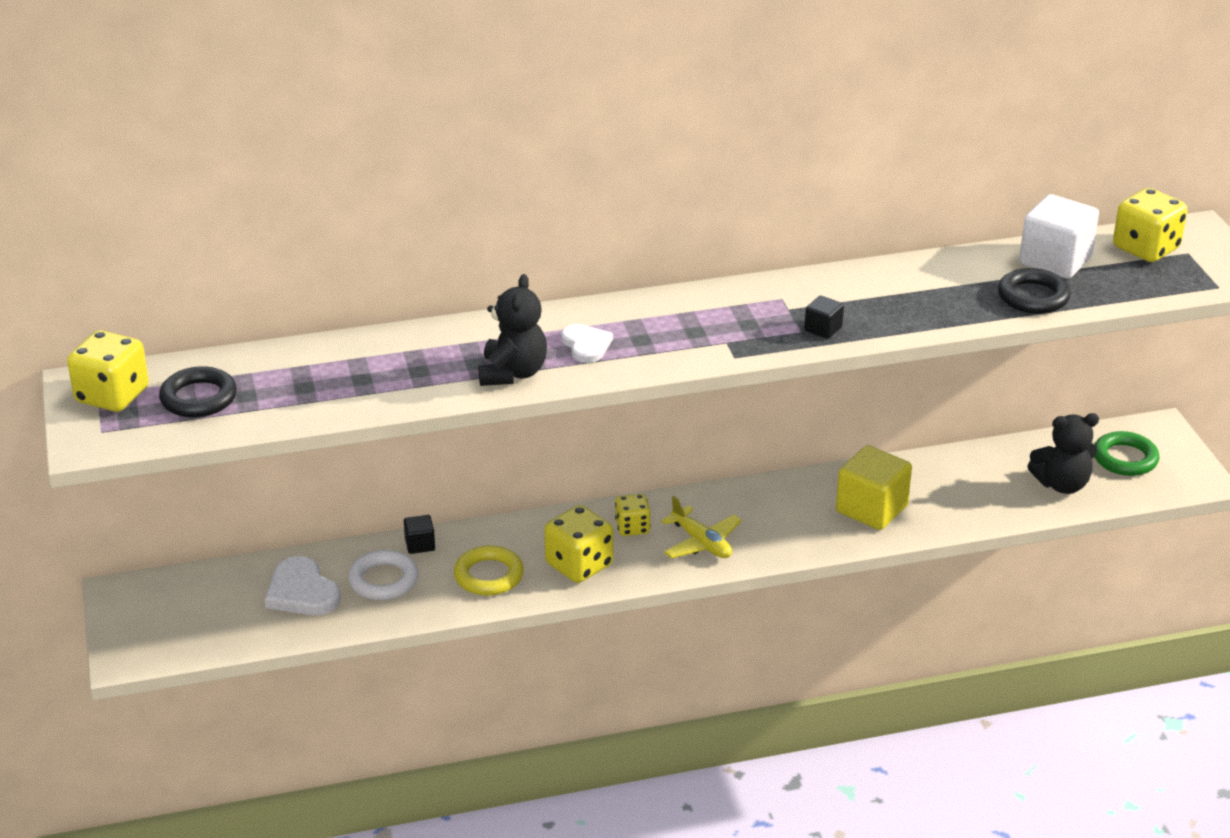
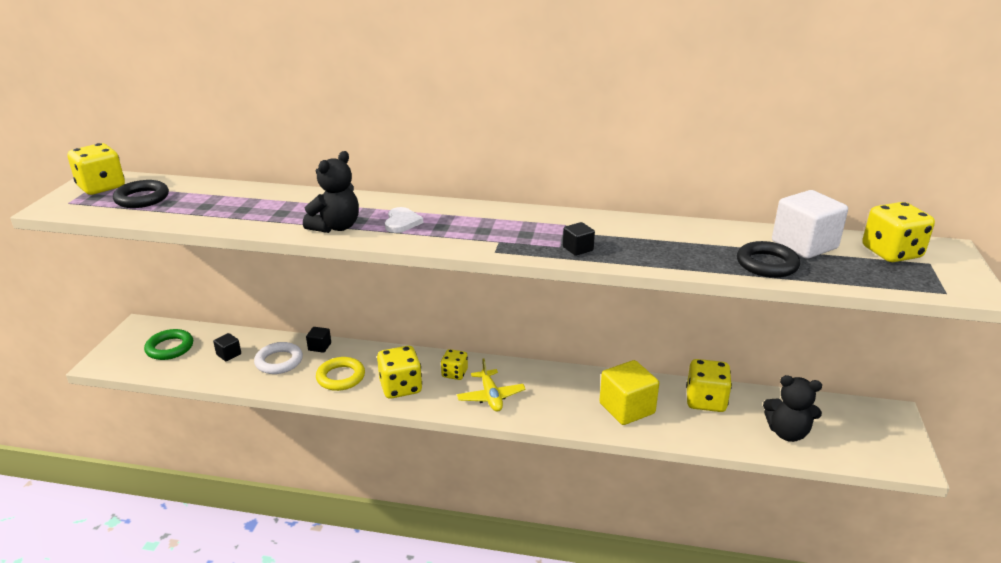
camera: 25 degrees right, 5 degrees down
(302, 592) = (229, 354): white heart -> black cube
(954, 473) = (705, 401): none -> yellow dice
(1125, 458) = (851, 428): green ring -> green ring (170, 348)

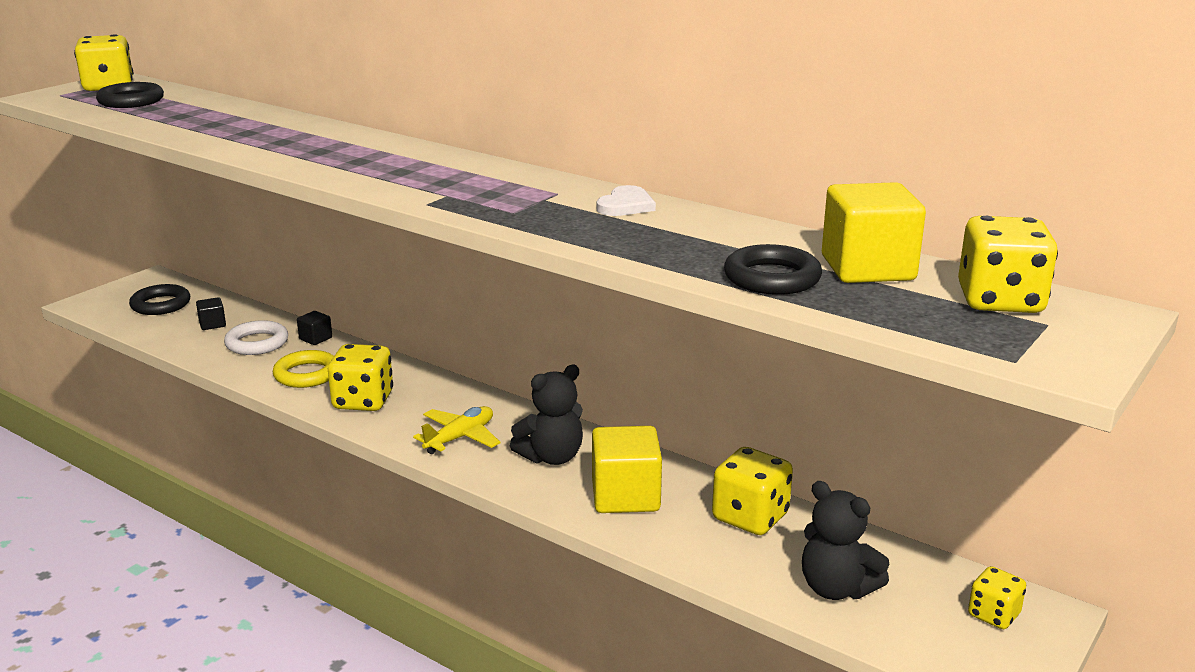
camera: 25 degrees right, 5 degrees down
(170, 348) = (161, 305): green ring -> black ring
(336, 227) = (283, 153): black teddy bear -> black teddy bear (551, 457)
(402, 222) = (362, 160): white heart -> white heart (626, 205)
(454, 373) = (442, 402): yellow dice -> yellow dice (993, 615)
(491, 397) = (460, 437): yellow plane -> yellow plane turned 150 degrees counterclockwise
(578, 249) = (533, 218): black cube -> none
(804, 245) = (867, 268): white cube -> yellow cube

